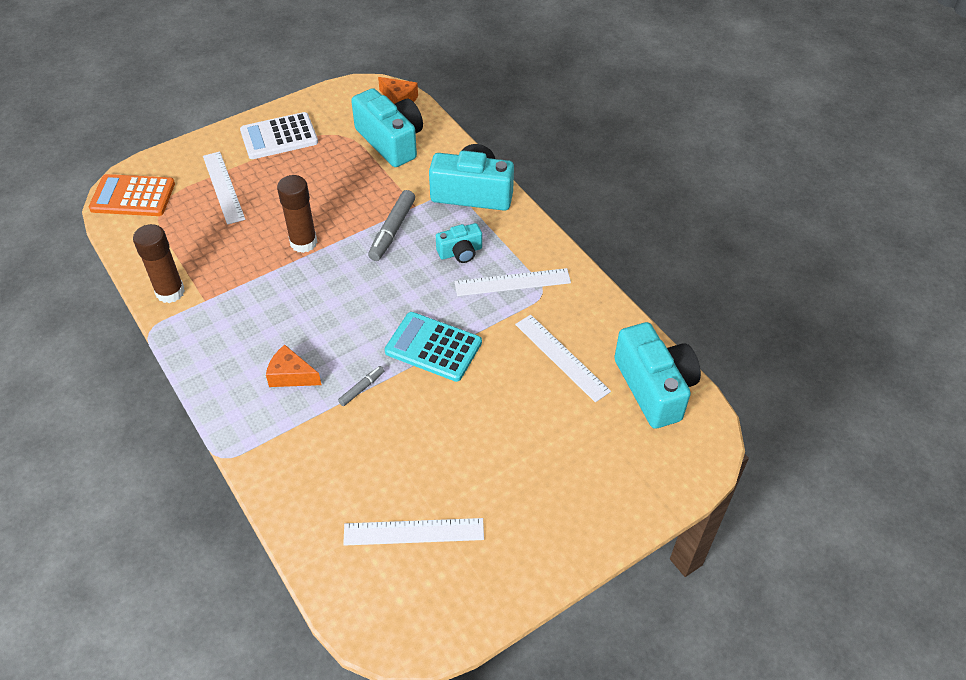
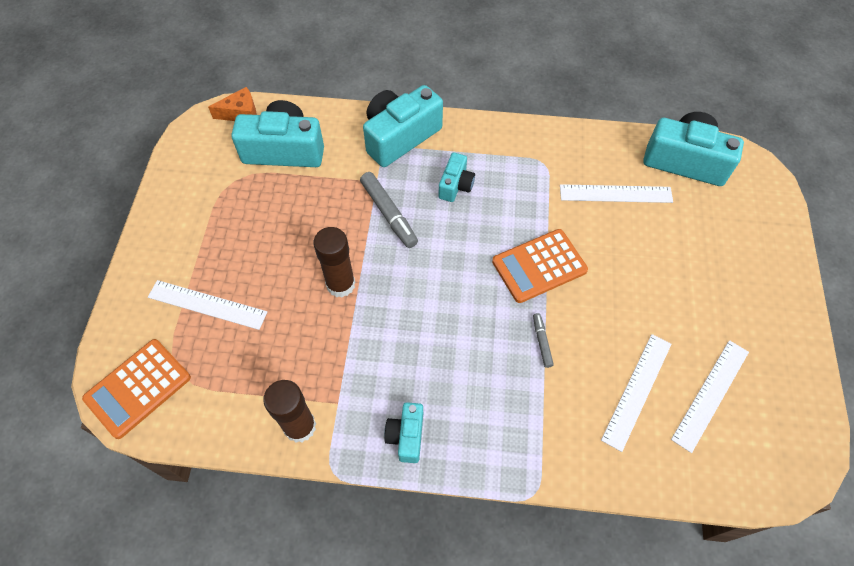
camera: 50 degrees left, 10 degrees up
(210, 354) = (406, 436): none -> turquoise camera
(279, 137) = (189, 223): white calculator -> none
(291, 375) = (485, 385): orange cheese -> none
(433, 347) = (539, 266): turquoise calculator -> orange calculator
(512, 282) = (517, 174): white ruler -> white ruler (637, 390)

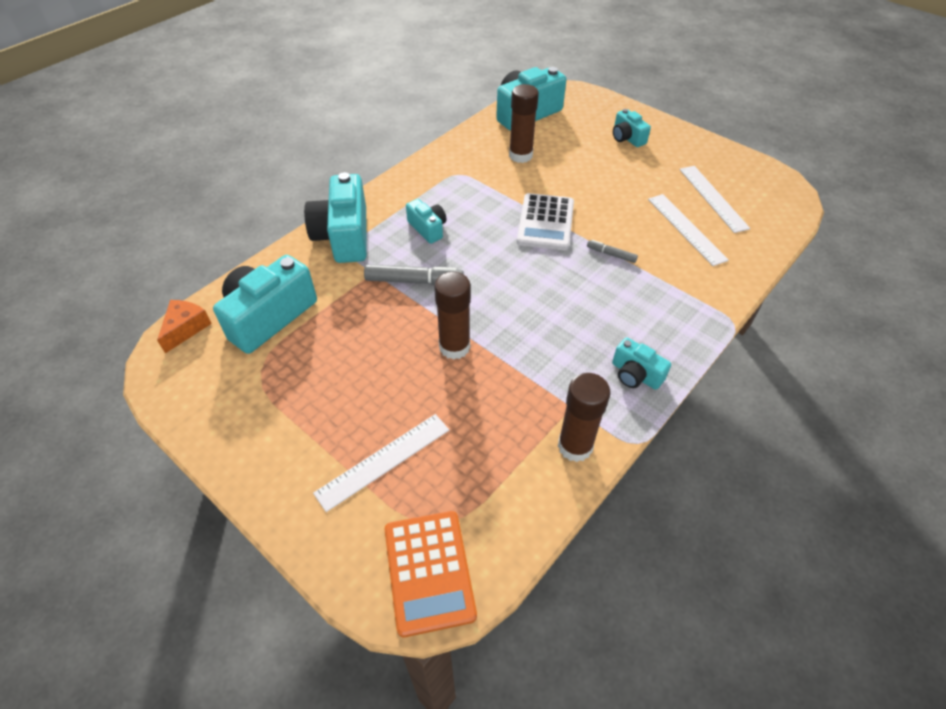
camera: 55 degrees left, 10 degrees down
(539, 266) = (545, 222): orange calculator -> white calculator
(615, 194) = (520, 155): white ruler -> brown glue stick
(734, 267) = (627, 138): none -> turquoise camera

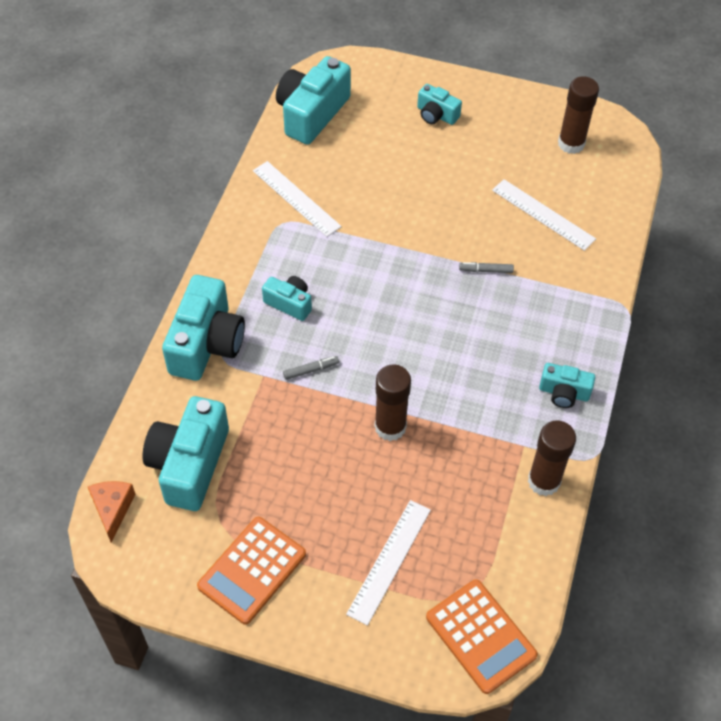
camera: 25 degrees left, 5 degrees up
(258, 420) = (252, 570): none -> orange calculator
(344, 236) = (206, 343): turquoise camera -> turquoise camera turned 135 degrees counterclockwise
(414, 281) = (311, 370): grey marker -> grey marker, size x0.54
(520, 155) = (336, 175): brown glue stick -> brown glue stick (571, 144)
(545, 222) = (405, 254): white calculator -> none
(713, 198) = (553, 167): white ruler -> white ruler (296, 198)

